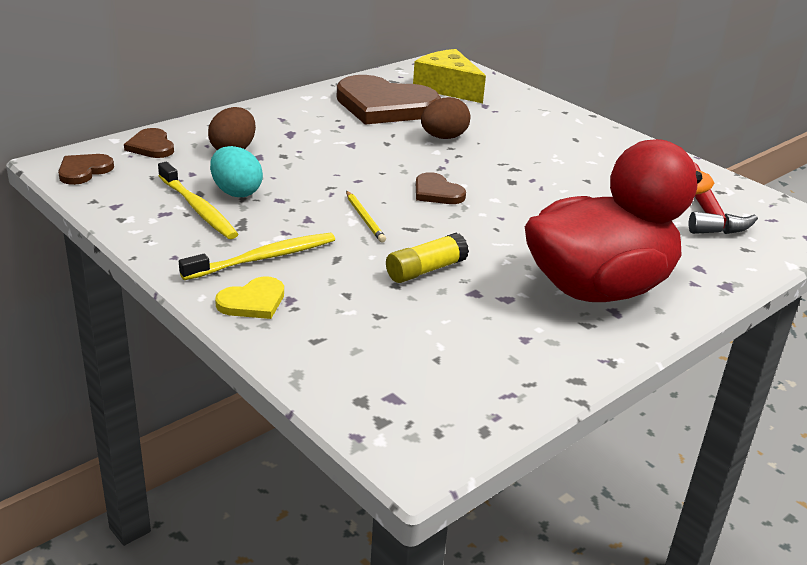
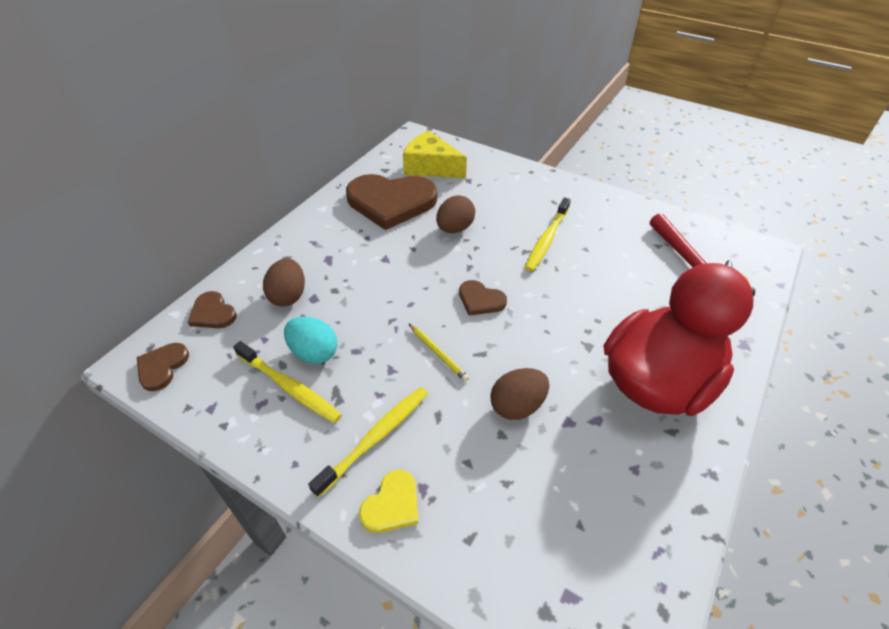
camera: 15 degrees left, 15 degrees up
(426, 270) = (517, 406): yellow glue stick -> brown egg
(545, 165) = (547, 239): none -> yellow toothbrush

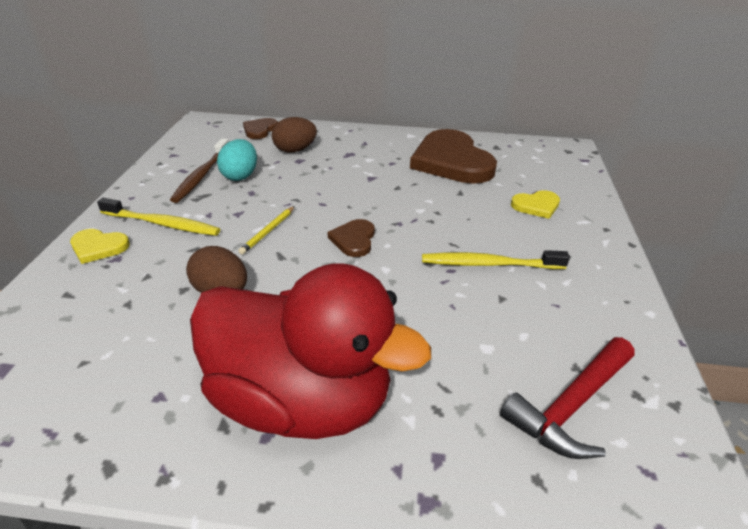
camera: 65 degrees right, 10 degrees down
(162, 367) = (202, 130): brown heart -> none
(289, 387) = (201, 176): yellow toothbrush -> brown toothbrush
(431, 167) = (530, 167): yellow cheese -> none
(455, 229) = (447, 202): brown egg -> none
(486, 188) = (536, 206): none -> yellow heart

